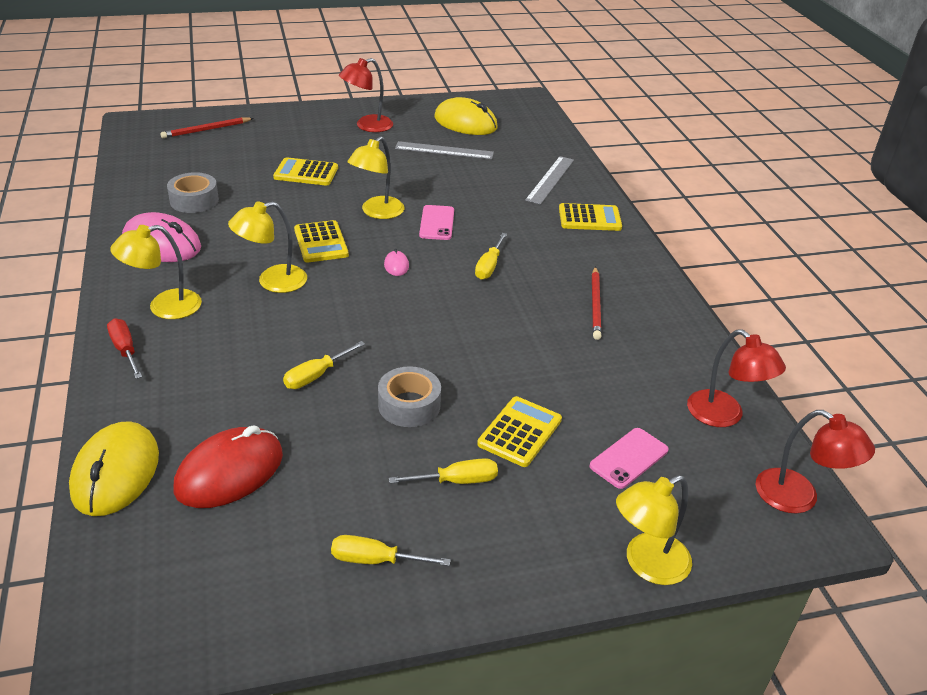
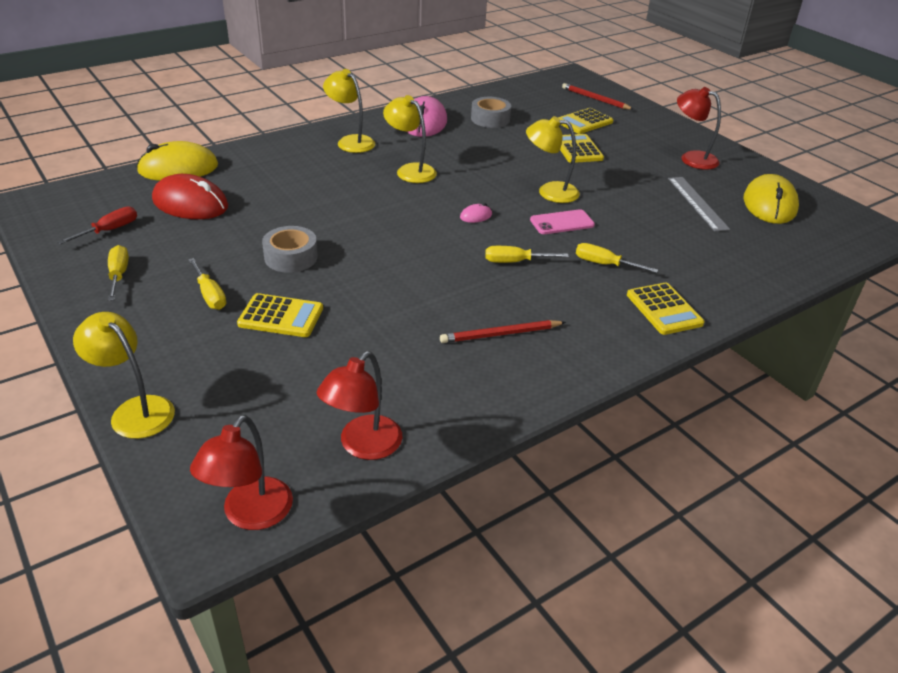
camera: 70 degrees right, 0 degrees up
(125, 350) = (296, 141): red screwdriver -> red screwdriver (109, 230)
(316, 375) = (306, 212): yellow screwdriver -> yellow screwdriver (605, 264)
(321, 242) = (480, 177): yellow calculator -> yellow calculator (584, 122)
(550, 179) = (716, 272): grey ruler -> none
(629, 458) = (270, 384): pink phone -> none

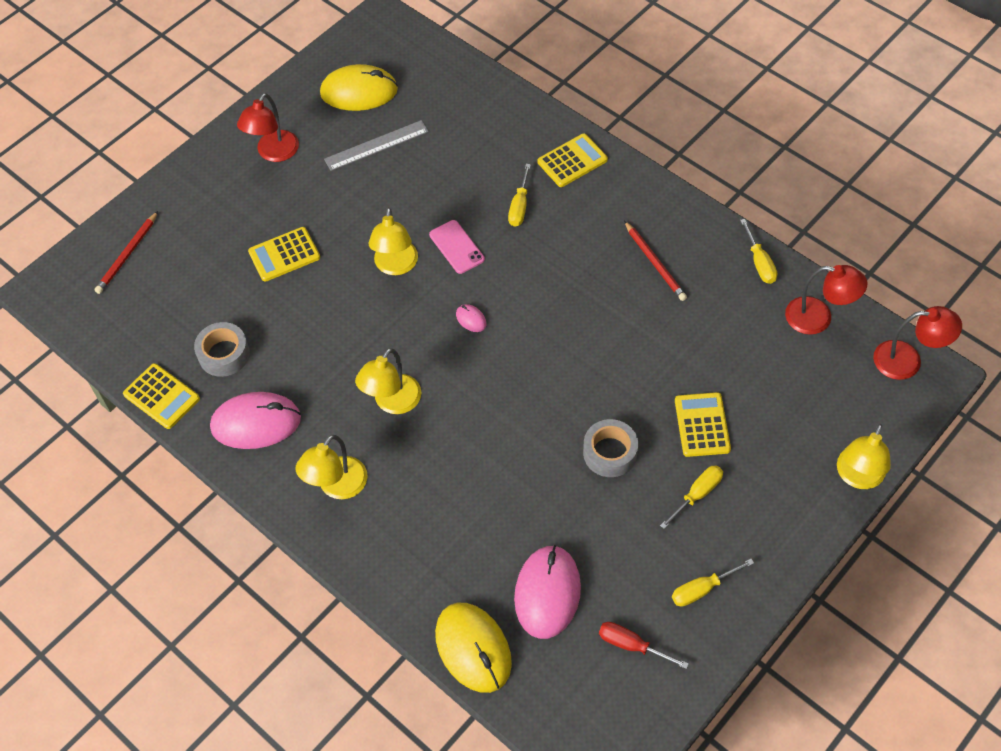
camera: 100 degrees left, 20 degrees up
(190, 204) = (547, 593): red mouse -> pink mouse
(515, 262) = (542, 272): yellow screwdriver -> yellow screwdriver (759, 262)
(584, 122) = (204, 257): yellow calculator -> yellow calculator (161, 396)

